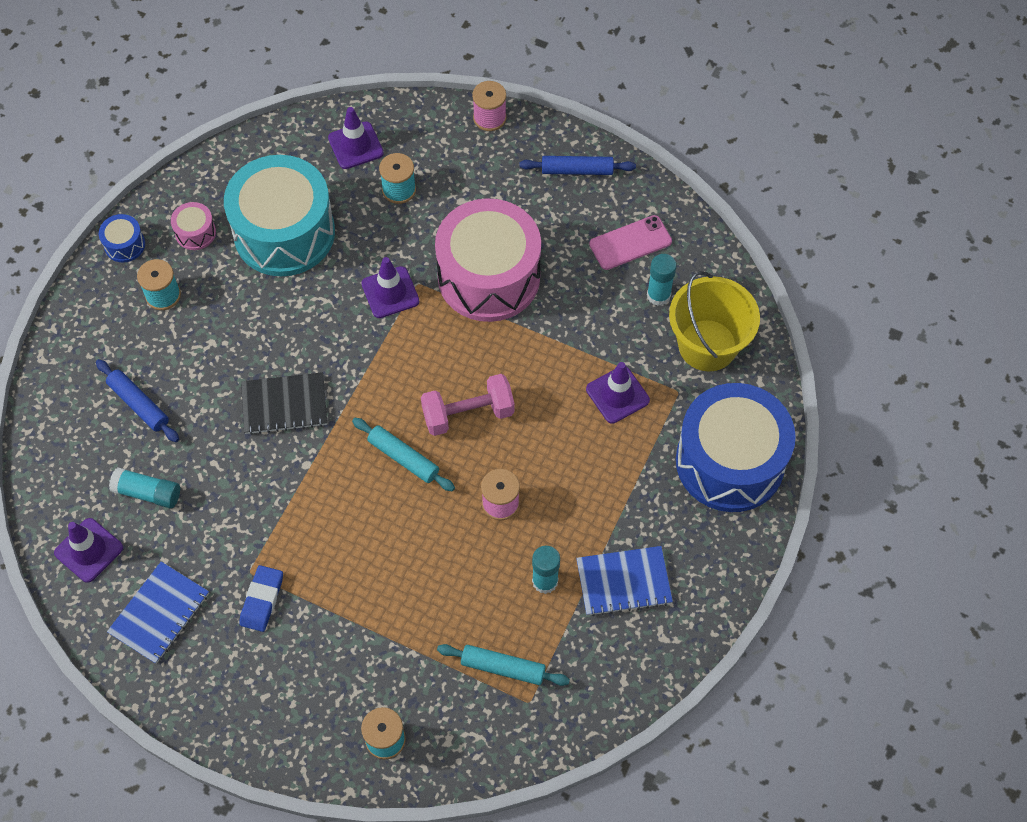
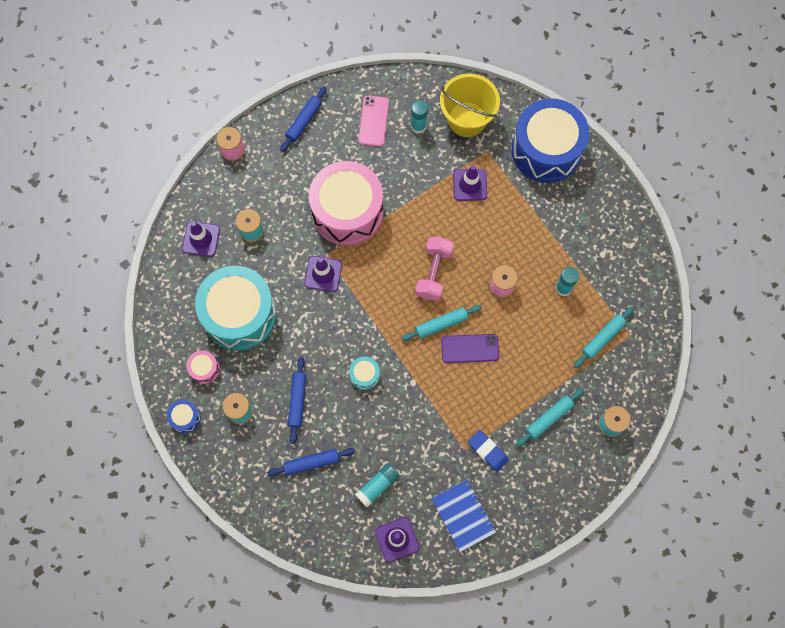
camera: 60 degrees left, 10 degrees up
(209, 349) = (297, 401): none -> blue rolling pin
(284, 405) = (364, 375): black notebook -> turquoise drum
(349, 654) = (549, 418): none -> turquoise rolling pin
(390, 508) = (470, 348): none -> purple phone
(623, 582) = (587, 247): blue notebook -> none

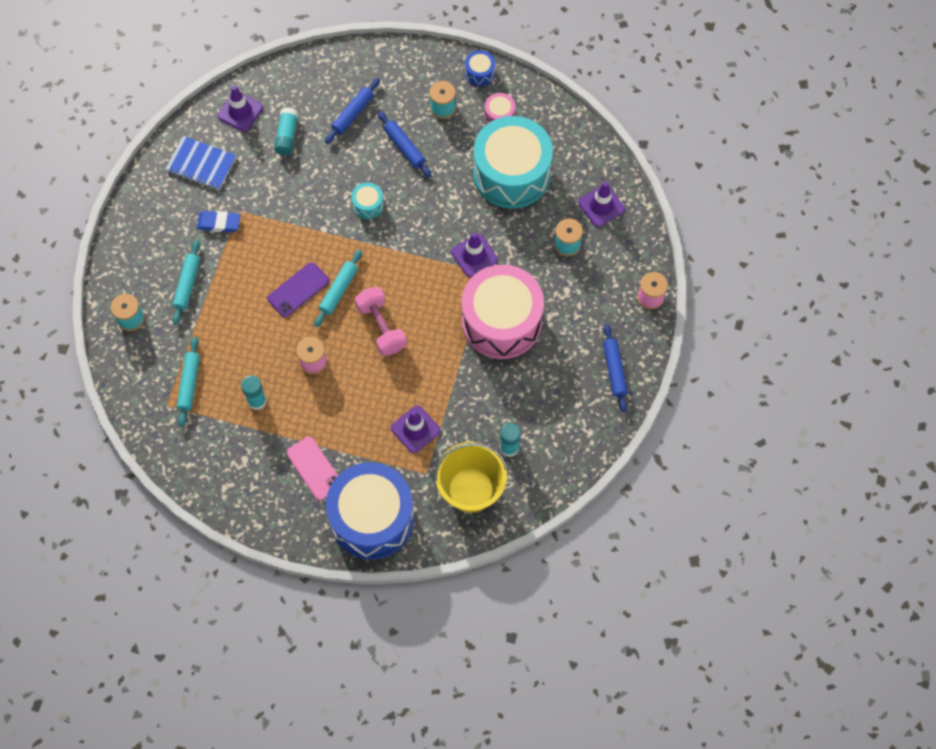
camera: 140 degrees right, 5 degrees down
(373, 121) = (553, 420): pink phone -> pink phone (314, 468)

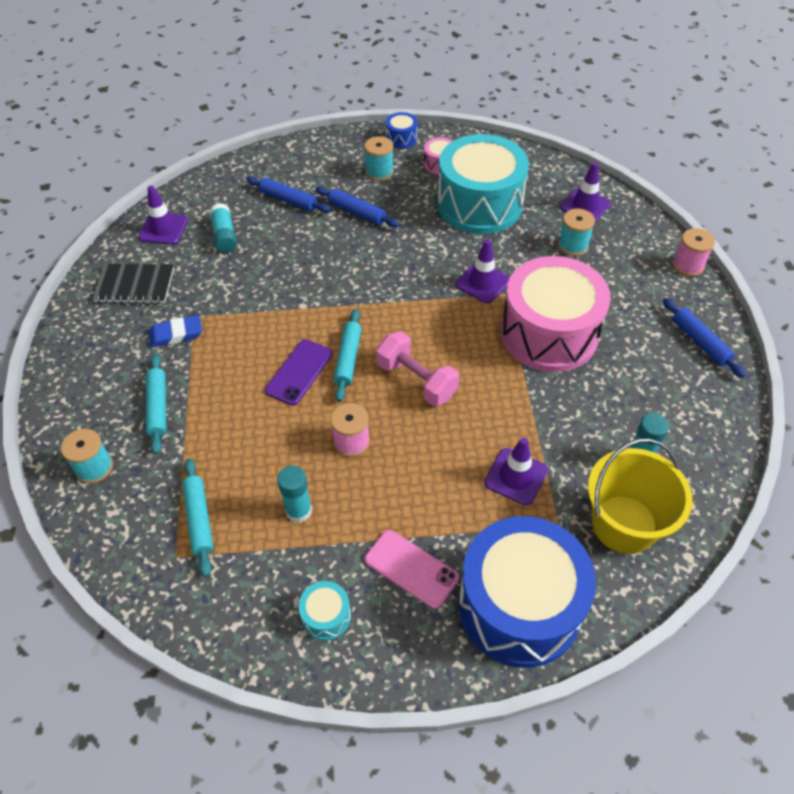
camera: 20 degrees left, 15 degrees down
(201, 164) = (135, 285): blue notebook -> black notebook
(353, 114) = (288, 200): blue rolling pin -> blue rolling pin turned 75 degrees counterclockwise
(368, 205) = (342, 270): turquoise drum -> turquoise drum (326, 616)

